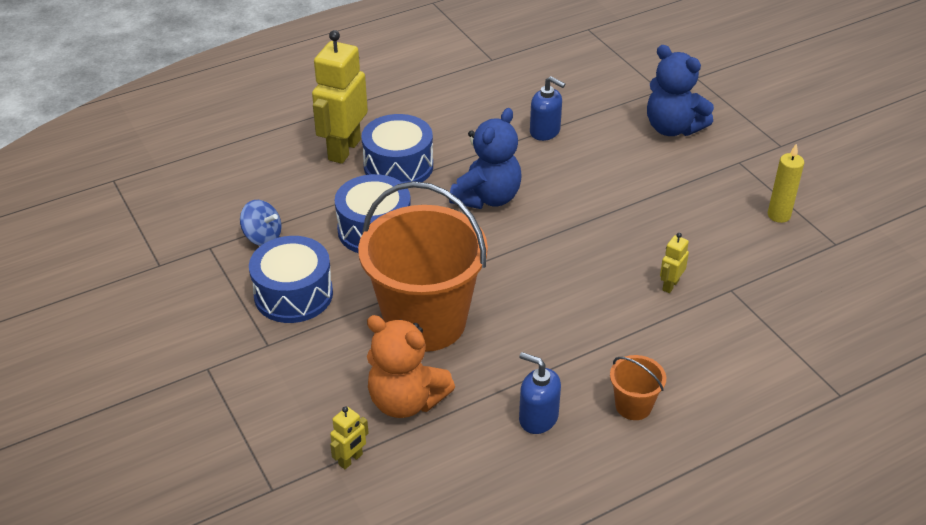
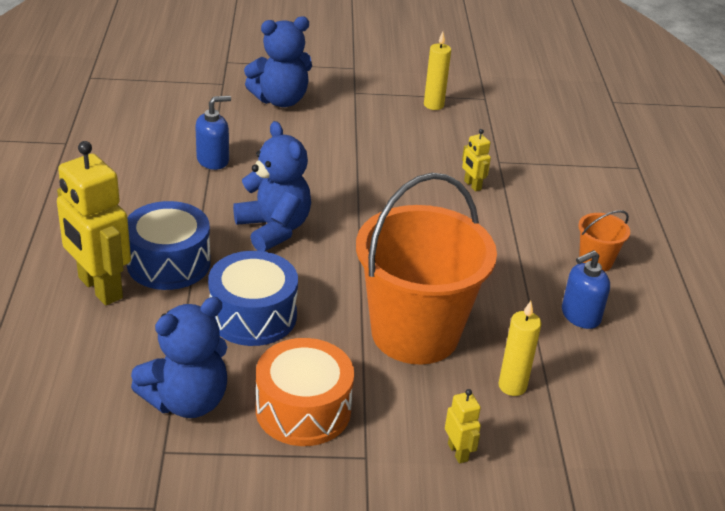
camera: 65 degrees left, 5 degrees down
(263, 237) = (187, 401): blue spinning top -> blue teddy bear
(293, 294) = (303, 410): blue drum -> orange drum
(351, 460) = (567, 452): yellow robot -> yellow robot (458, 452)
(406, 401) = (512, 386): orange teddy bear -> yellow candle

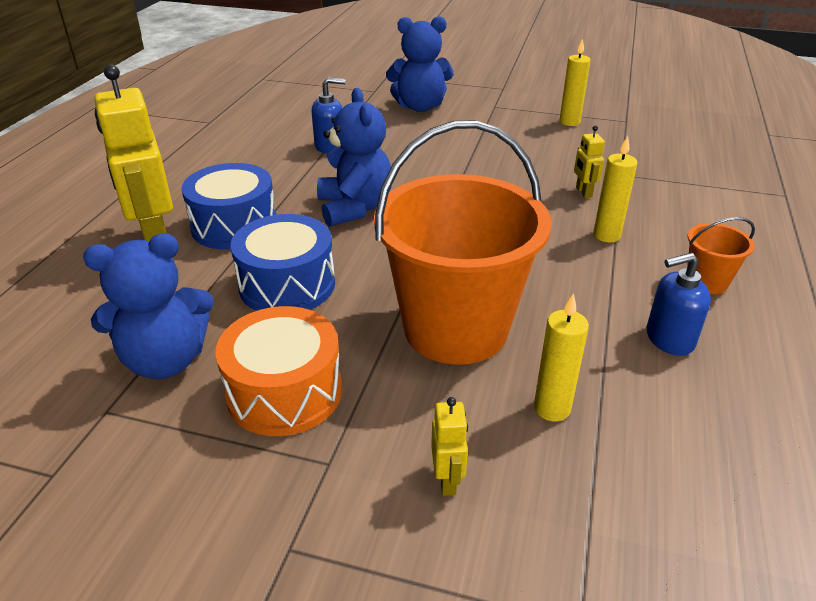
camera: 20 degrees right, 0 degrees up
(505, 228) = (606, 235): none -> yellow candle

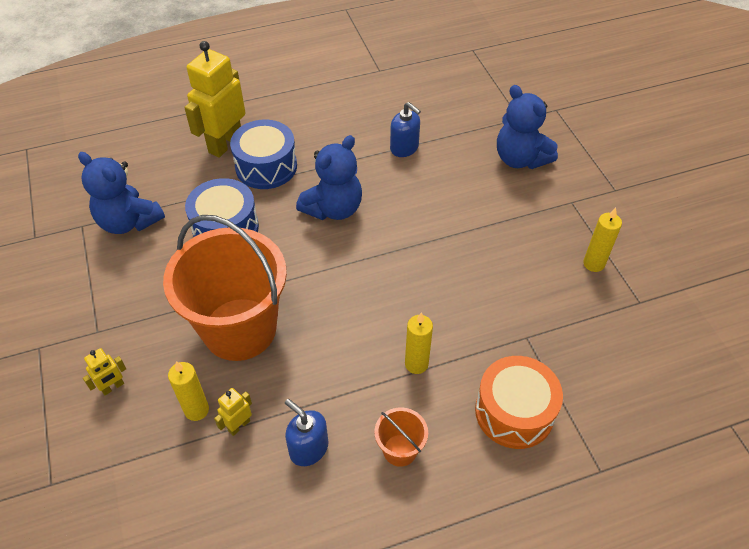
camera: 55 degrees right, 15 degrees up
(284, 392) = (135, 283): orange drum -> orange drum (514, 412)
(583, 192) = (471, 324): yellow robot -> yellow robot (239, 425)

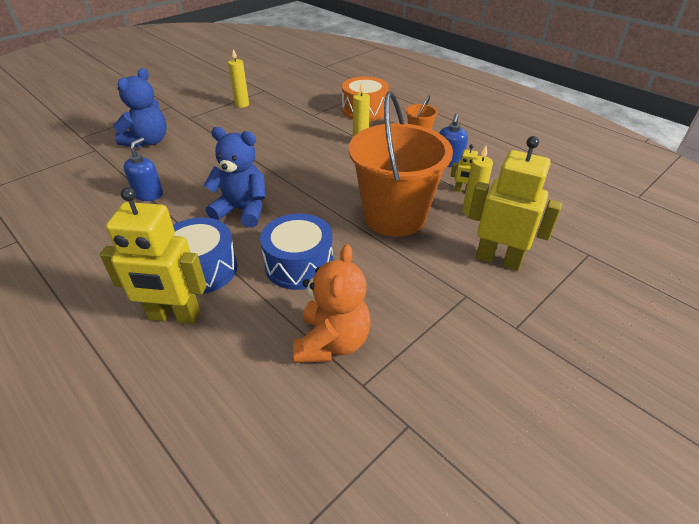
camera: 115 degrees left, 10 degrees down
(113, 387) = (498, 259): yellow robot -> yellow robot, size x2.23
(129, 221) = (332, 342): blue teddy bear -> orange teddy bear

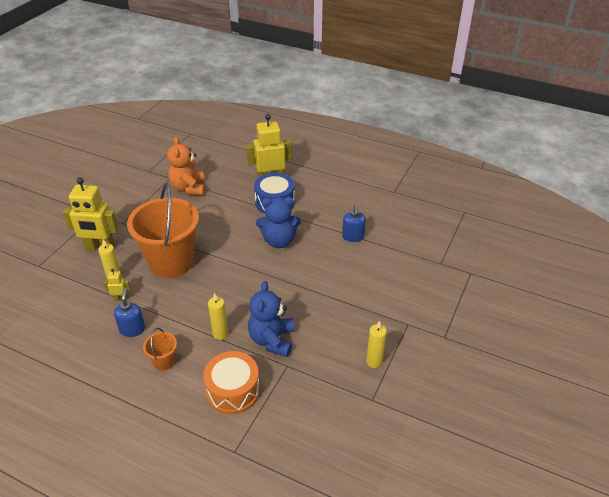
camera: 160 degrees right, 0 degrees up
(148, 141) = (409, 283): blue teddy bear -> blue teddy bear (272, 340)
(299, 265) = (222, 217): blue drum -> none

